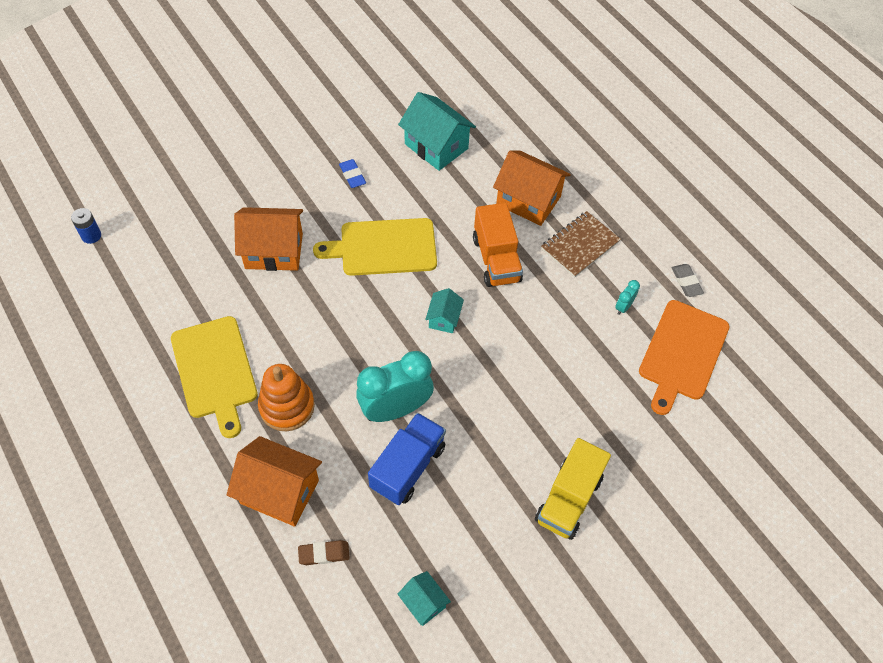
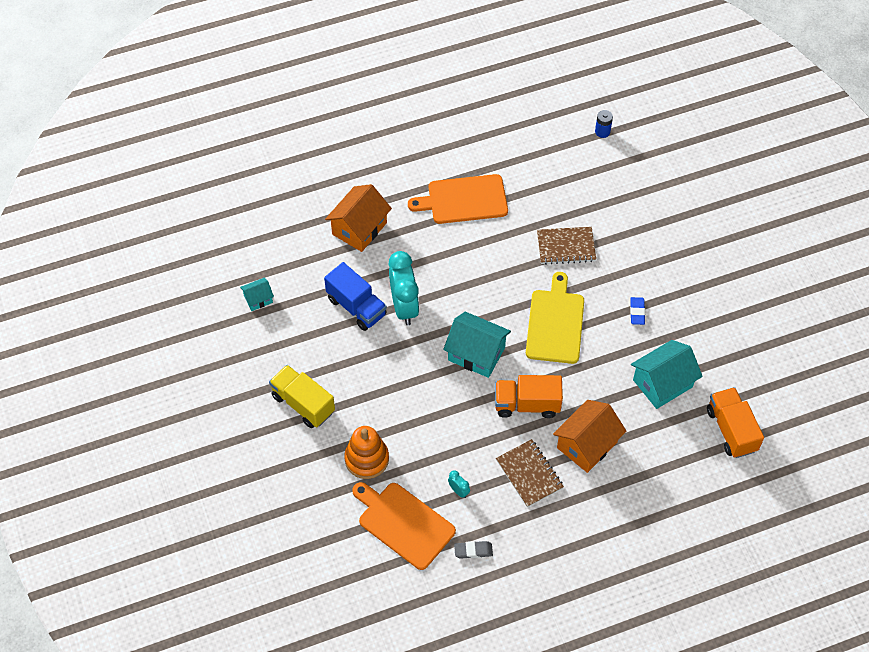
camera: 105 degrees right, 0 degrees up
(215, 370) = (464, 200): yellow cutting board -> orange cutting board
(274, 251) = (566, 247): orange house -> brown notebook
(287, 406) = (423, 240): orange stacking toy -> orange stacking toy (366, 459)
(324, 554) = (308, 248): brown eraser -> none
(352, 175) = (637, 312): blue eraser -> blue eraser turned 75 degrees counterclockwise
(444, 318) = (476, 354): turquoise house -> turquoise house, size x1.91
(474, 90) = (731, 430): none -> orange truck

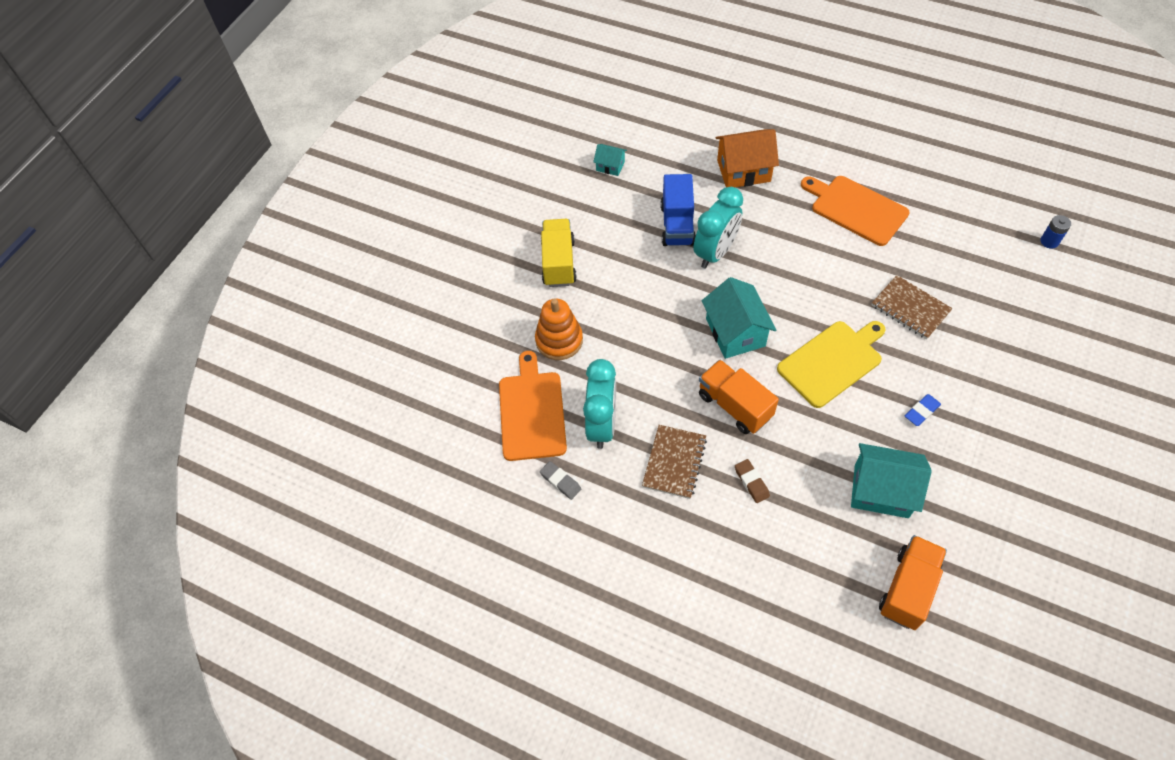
camera: 50 degrees right, 0 degrees up
(458, 491) = (601, 425): turquoise clock -> turquoise clock, size x2.41
(587, 445) = (751, 482): orange house -> brown eraser

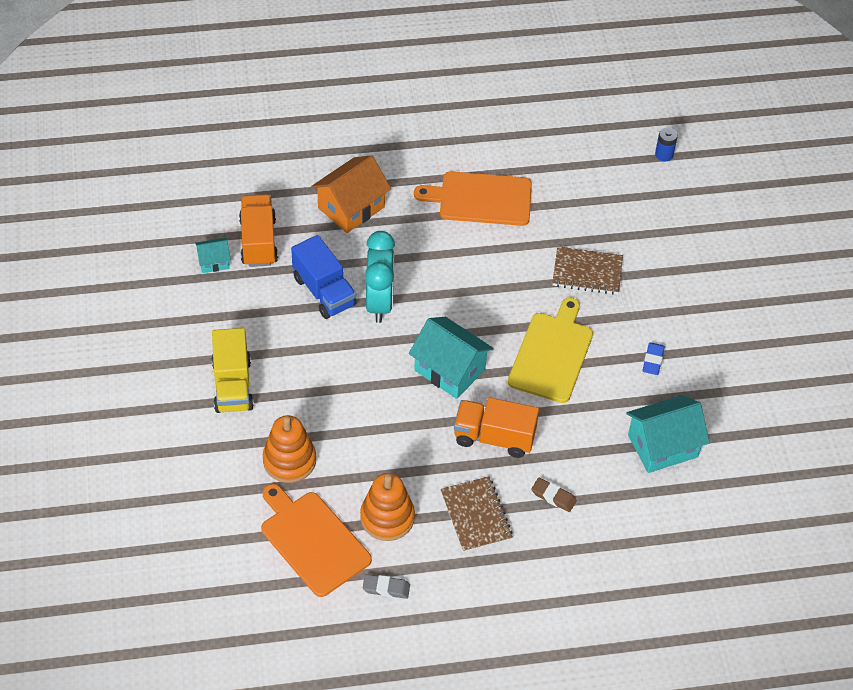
camera: 40 degrees left, 5 degrees down
(558, 263) = (233, 385): yellow truck -> yellow truck turned 150 degrees counterclockwise
(601, 425) = (387, 517): turquoise clock -> orange stacking toy
(907, 589) = (732, 515): orange truck -> orange truck (258, 241)

